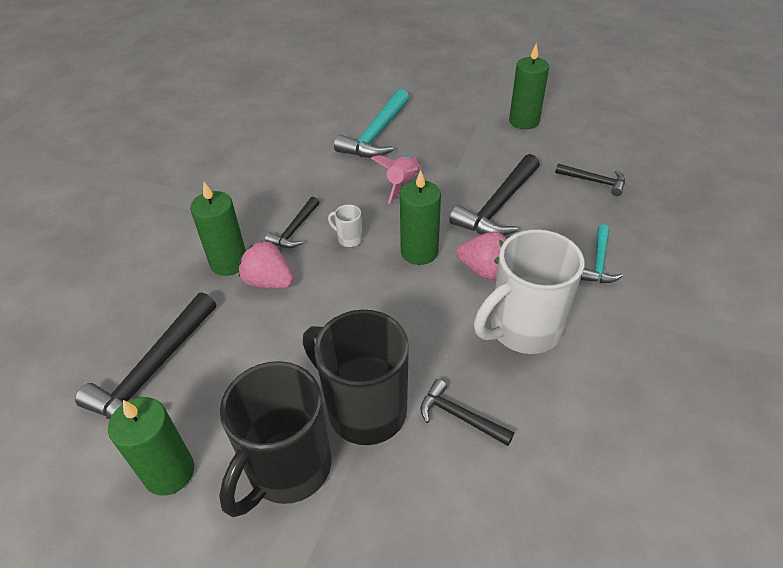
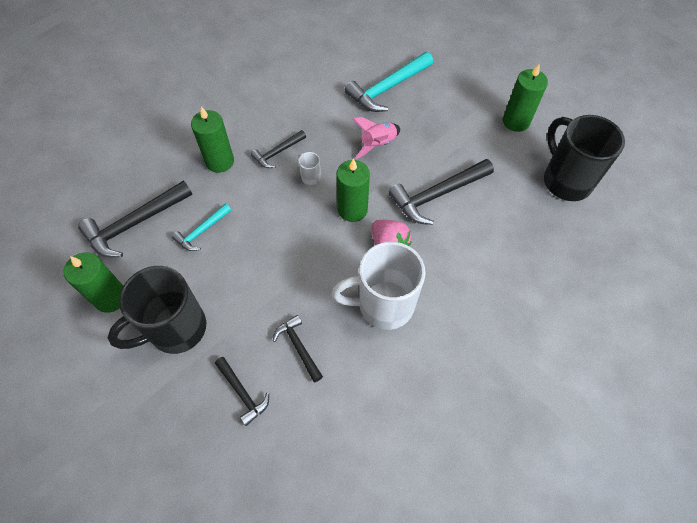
camera: 25 degrees right, 15 degrees up
(269, 282) = (237, 189): pink strawberry -> none
(364, 409) = (243, 312): black mug -> black mug (565, 180)
(594, 181) = (531, 204): black hammer -> black hammer (242, 393)
(599, 262) = (480, 277): turquoise hammer -> turquoise hammer (202, 231)

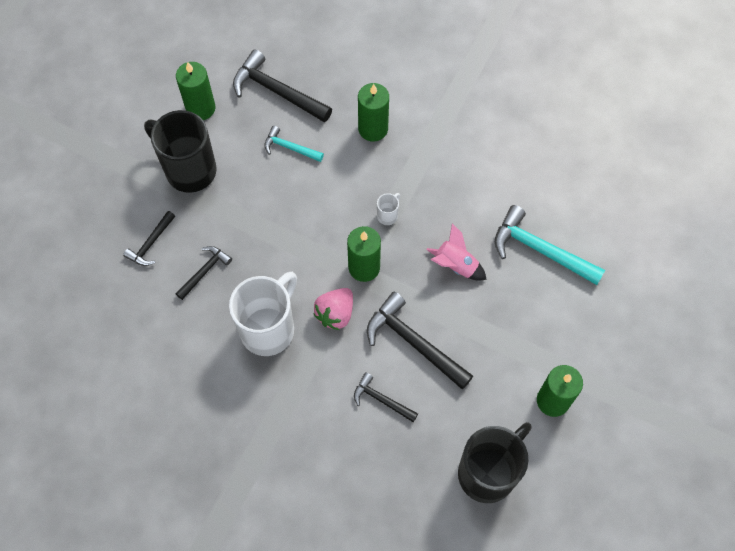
camera: 70 degrees right, 5 degrees up
(278, 152) = (405, 175): black hammer -> black hammer (382, 400)
(383, 305) = (269, 328): white mug -> white mug turned 60 degrees clockwise

